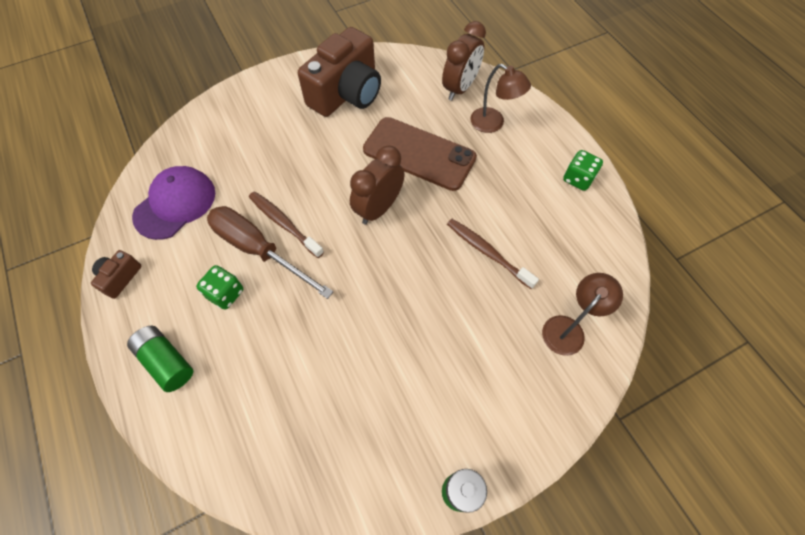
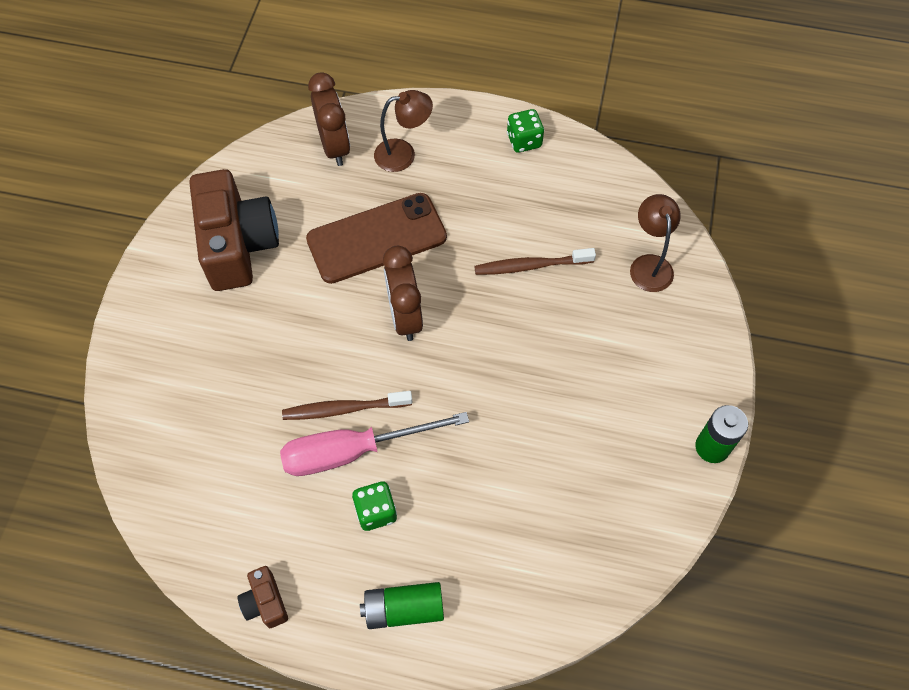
camera: 50 degrees left, 0 degrees up
(175, 204) = (221, 496): purple cap -> none
(259, 250) = (353, 451): brown screwdriver -> pink screwdriver

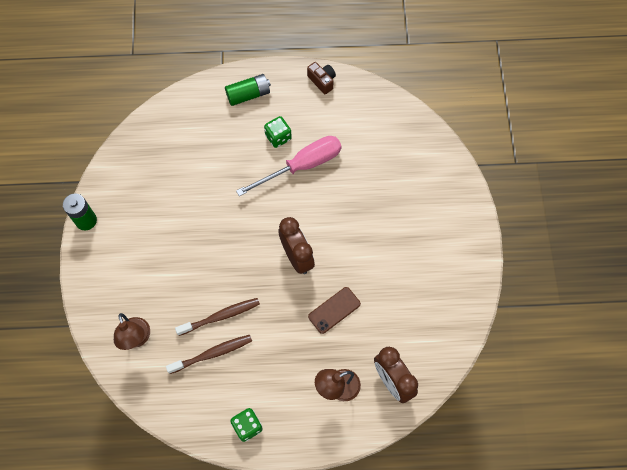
camera: 165 degrees right, 5 degrees up
(237, 245) = (428, 280): brown camera -> none
(344, 409) = (315, 188): brown toothbrush -> brown toothbrush (212, 353)
(377, 238) = (334, 310): brown phone -> brown phone, size x0.54

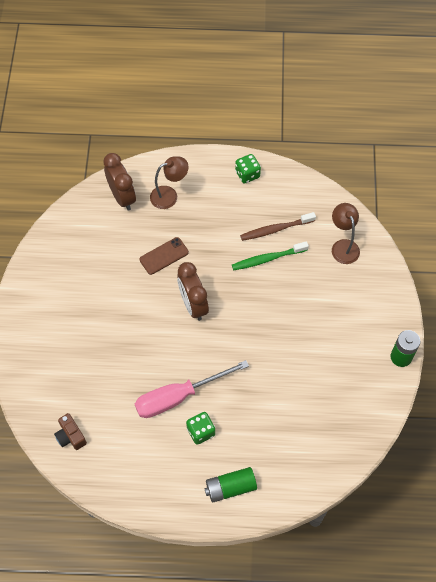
camera: 175 degrees left, 5 degrees down
(220, 316) = (267, 259): brown toothbrush -> green toothbrush
(322, 81) = (144, 498): brown camera -> brown camera (71, 436)

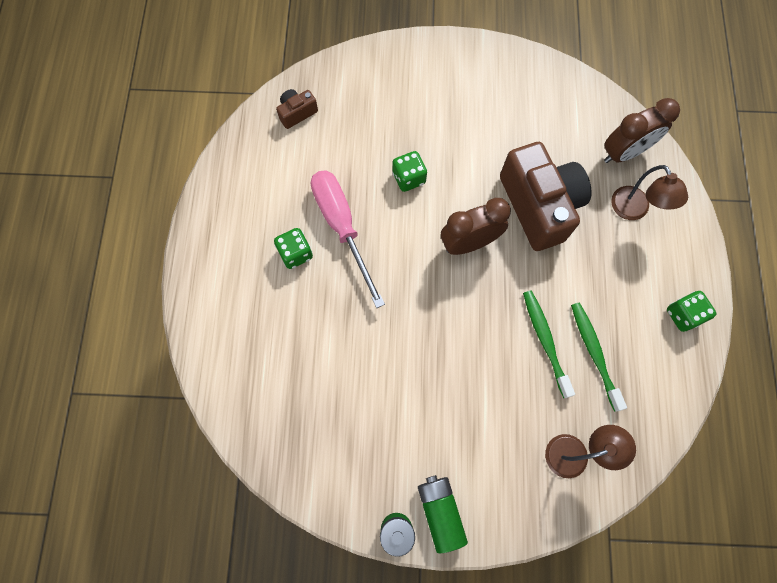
camera: 90 degrees right, 10 degrees up
(137, 347) = (408, 178): none -> green dice
(164, 256) = (539, 206): brown phone -> brown camera
(230, 487) = (223, 288): green battery -> green battery (440, 512)
(275, 229) = (594, 353): brown toothbrush -> green toothbrush

